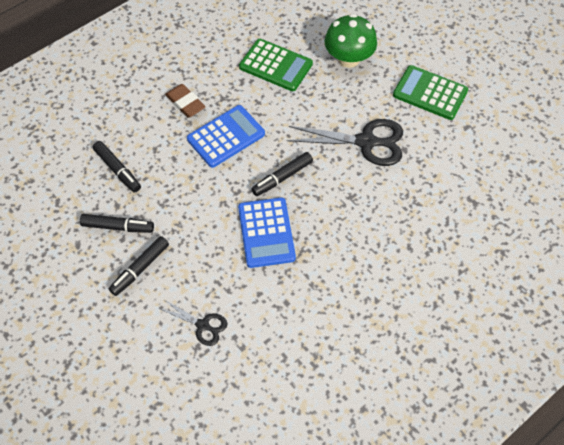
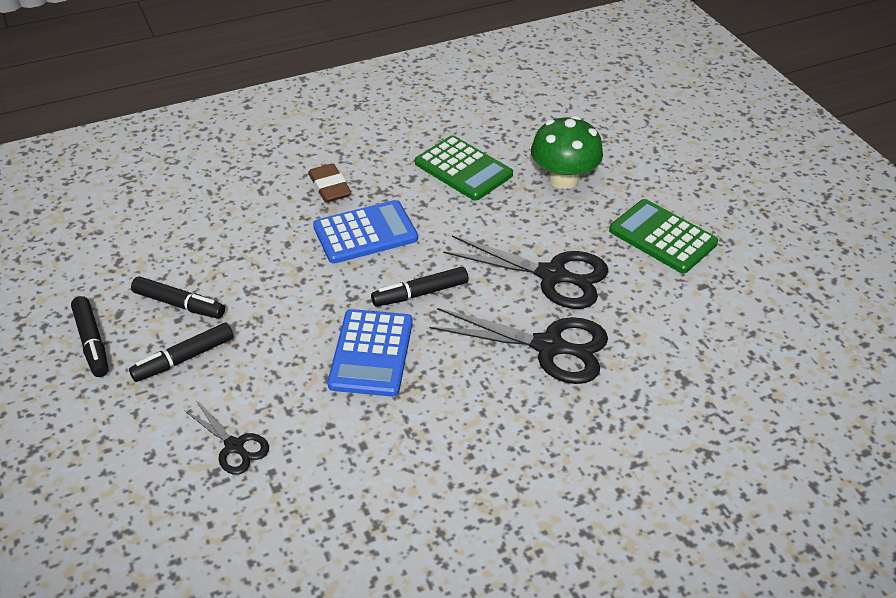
camera: 15 degrees right, 15 degrees down
(117, 170) = (210, 241): black marker -> black marker (92, 342)
(382, 199) = (549, 347): none -> black scissors

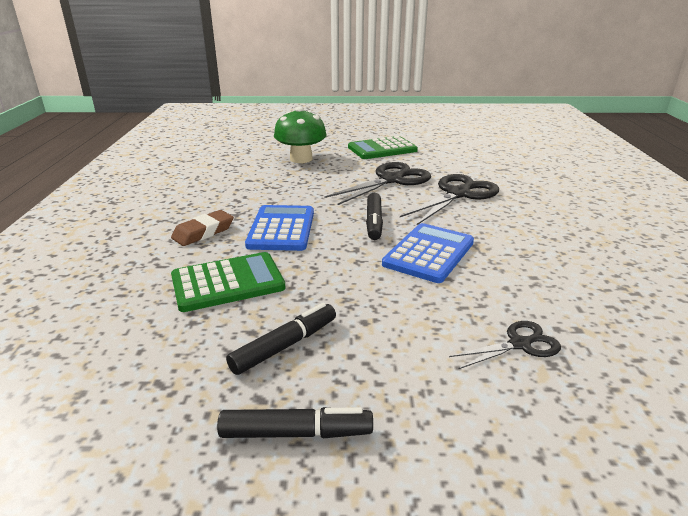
camera: 65 degrees left, 15 degrees down
(184, 358) = (375, 356): black marker -> none
(329, 187) = (203, 232): brown eraser -> brown eraser turned 45 degrees counterclockwise
(371, 353) = (429, 253): blue calculator -> blue calculator turned 90 degrees counterclockwise
(463, 169) = (251, 182): green calculator -> green calculator (228, 283)

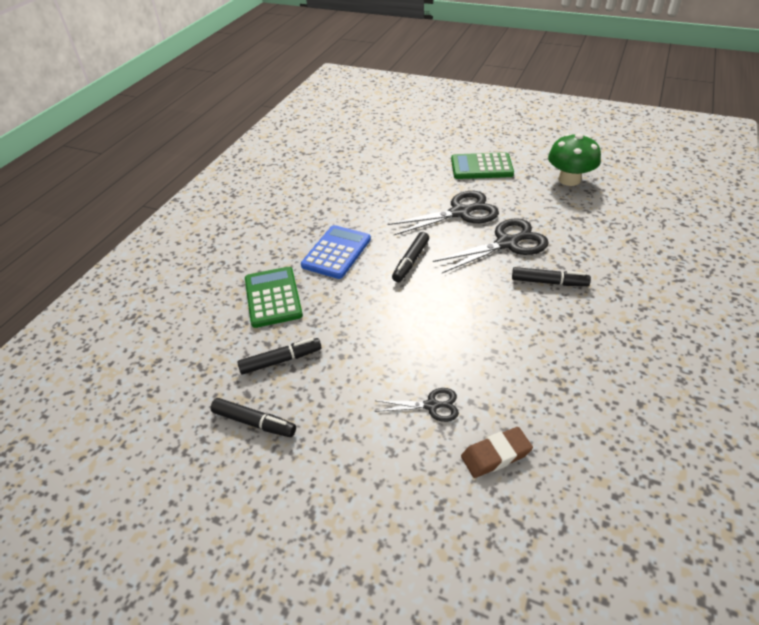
camera: 25 degrees right, 15 degrees up
(203, 232) = (280, 243): brown eraser -> brown eraser (496, 455)
(228, 283) = (273, 297): green calculator -> green calculator turned 105 degrees counterclockwise
(301, 159) = (399, 168): green mushroom -> green mushroom (569, 179)
(429, 253) = (430, 306): blue calculator -> none
(526, 214) = (548, 282): none -> black marker

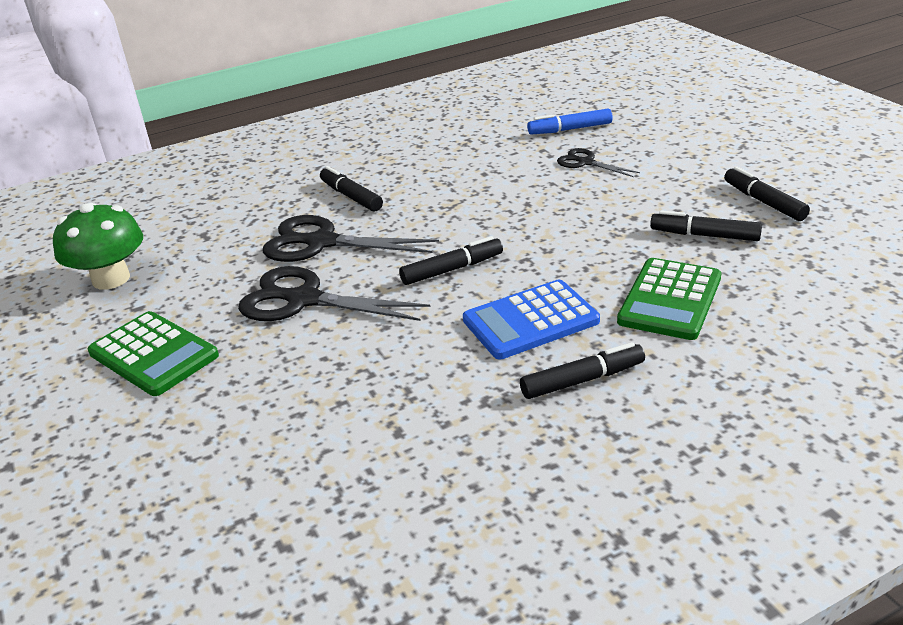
camera: 140 degrees left, 10 degrees down
(286, 237) = (582, 380): none -> black marker
(496, 455) = (570, 129): brown eraser -> blue marker

